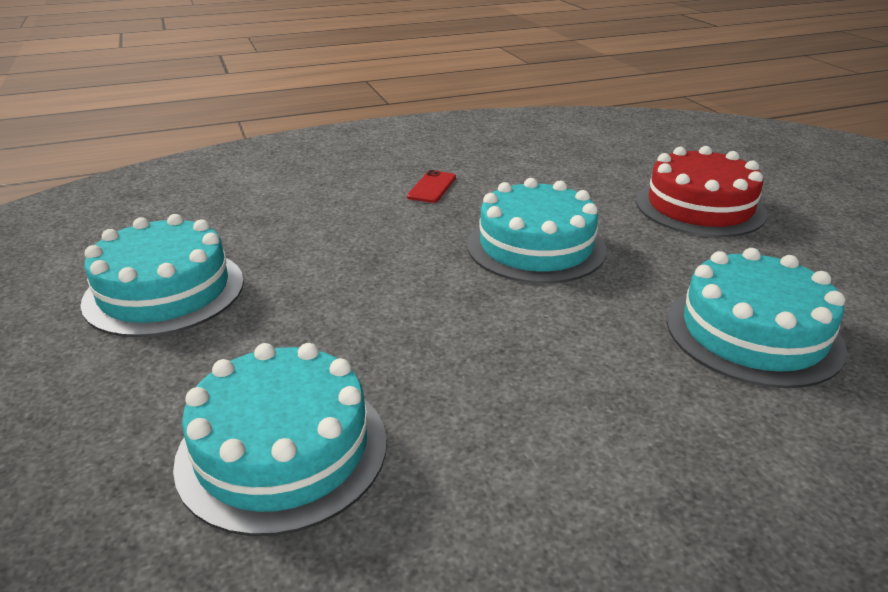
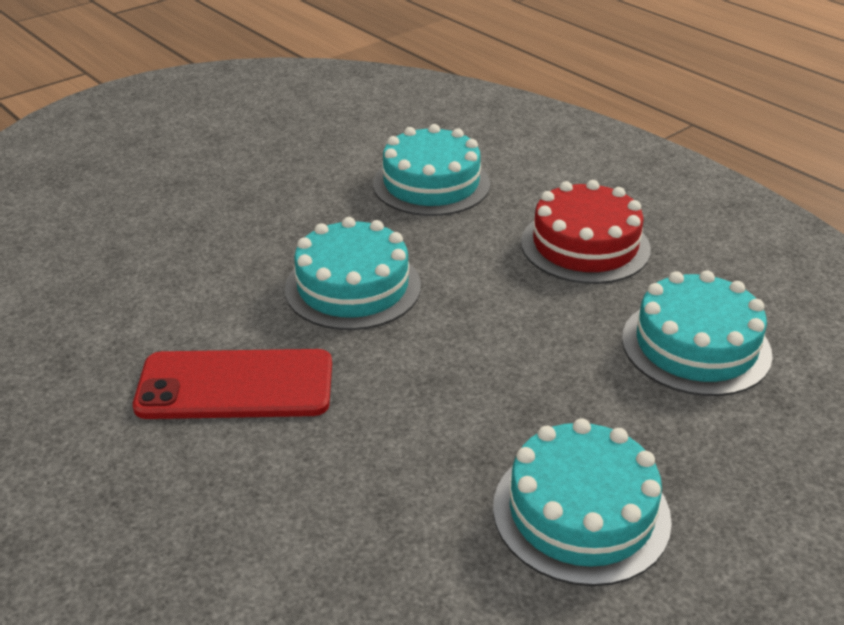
camera: 110 degrees left, 5 degrees up
(432, 187) = (235, 386): red phone -> red phone, size x2.20
(699, 207) = (228, 208): red cake -> red cake (585, 245)

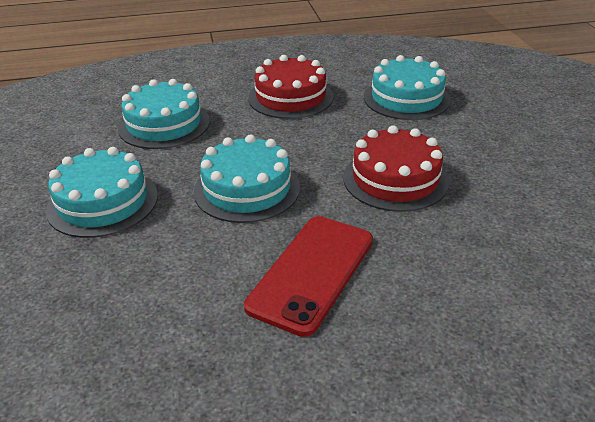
camera: 60 degrees left, 0 degrees up
(467, 396) = (395, 179): none -> red cake
(581, 512) = (513, 174): turquoise cake -> turquoise cake (103, 202)

